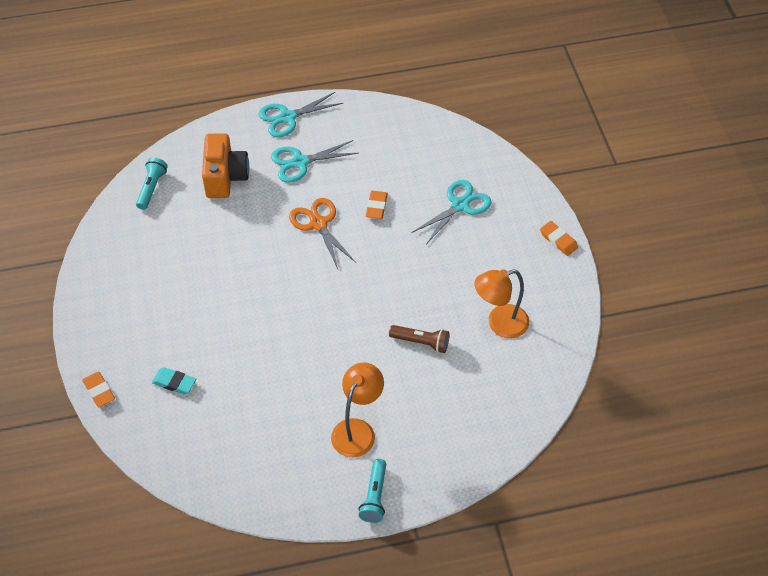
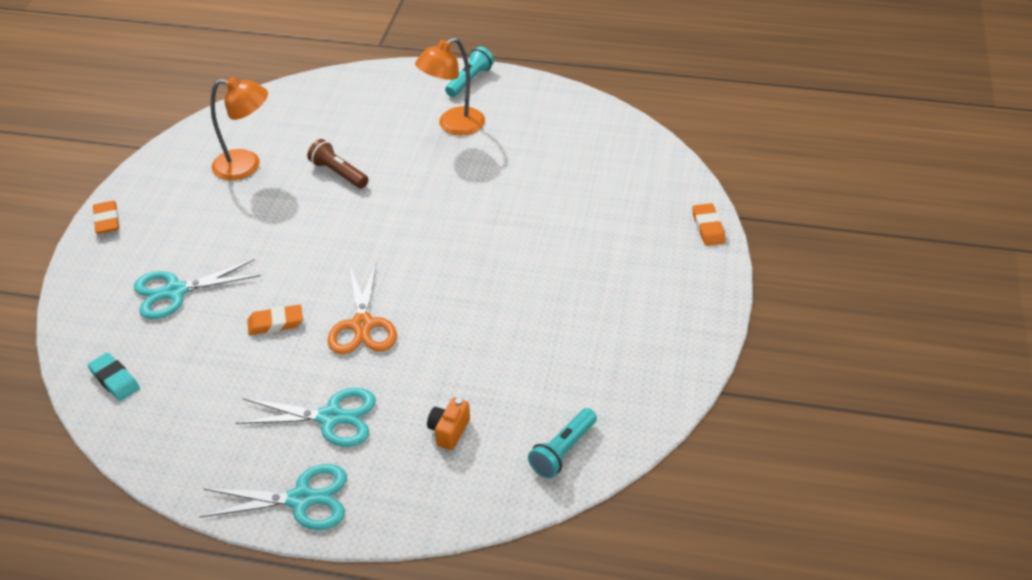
camera: 155 degrees left, 10 degrees down
(174, 382) = (620, 212): turquoise eraser -> turquoise eraser (115, 380)
(225, 177) = (449, 431): orange camera -> orange camera, size x0.50
(376, 206) = (275, 323): orange eraser -> orange eraser turned 45 degrees clockwise

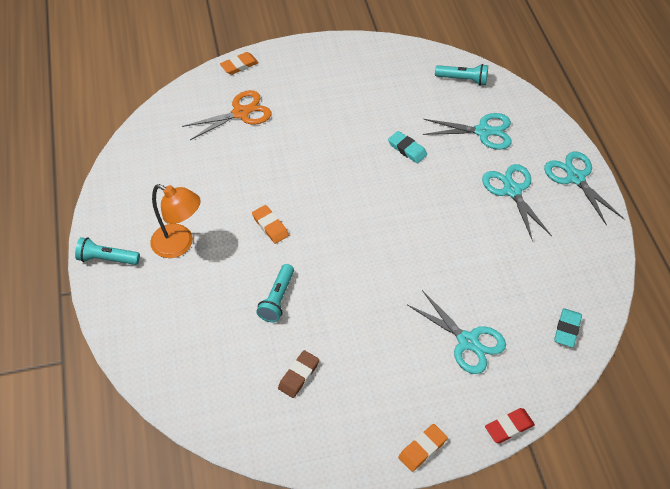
camera: 115 degrees left, 10 degrees up
(67, 286) = (509, 427): none -> red eraser
(246, 166) = (298, 375): orange lamp -> brown eraser
(275, 323) = (457, 259): orange eraser -> orange eraser (270, 226)
(338, 173) = (277, 299): brown flashlight -> turquoise flashlight
(362, 325) = (429, 208): orange scissors -> orange scissors (241, 113)
(449, 431) = (483, 131): orange camera -> turquoise scissors
(468, 339) = (407, 149): none -> turquoise eraser

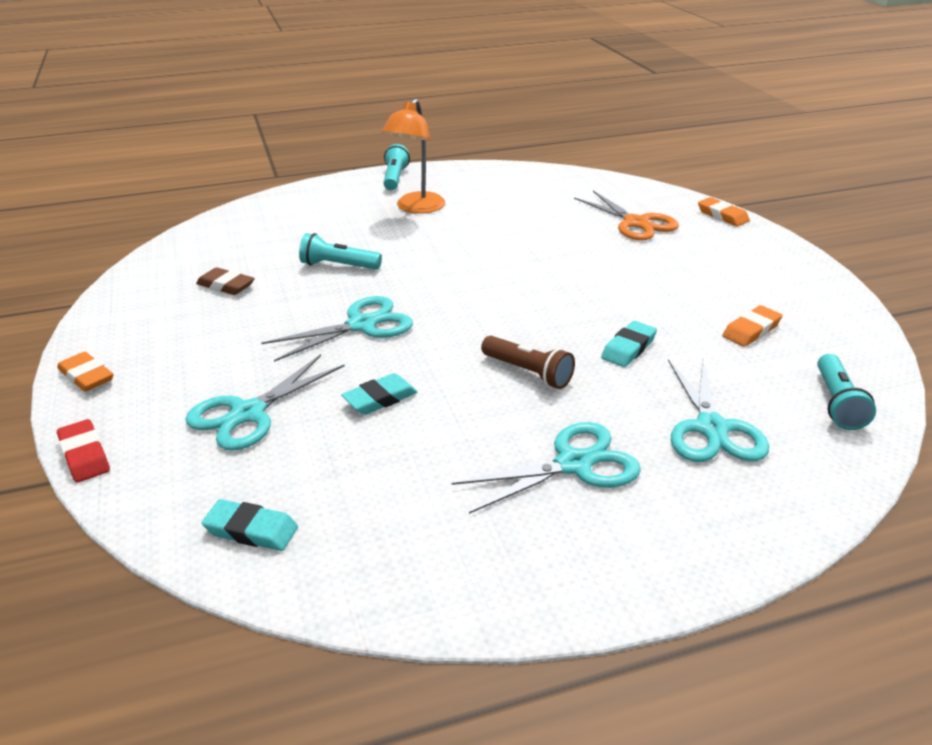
camera: 85 degrees right, 20 degrees down
(270, 226) = (451, 254): orange eraser -> orange eraser (751, 330)
(430, 199) = (528, 372): none -> brown flashlight
(454, 272) = (380, 398): none -> turquoise eraser
(575, 178) = (639, 560): turquoise scissors -> turquoise scissors (361, 325)

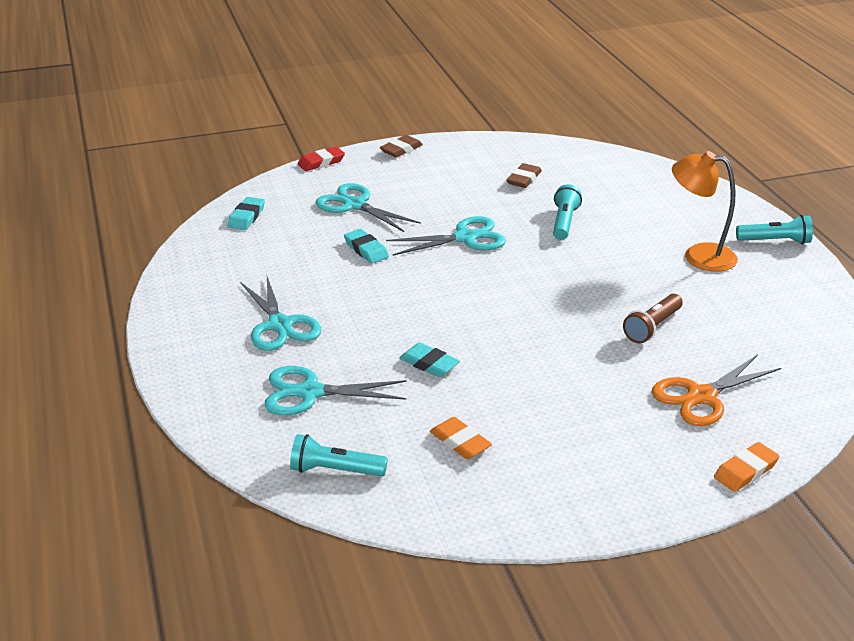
camera: 90 degrees right, 0 degrees up
(86, 376) = (401, 149): orange eraser -> brown eraser
(361, 325) = (465, 238): turquoise scissors -> turquoise scissors turned 75 degrees counterclockwise
(528, 372) = (394, 311): brown flashlight -> brown flashlight (652, 327)

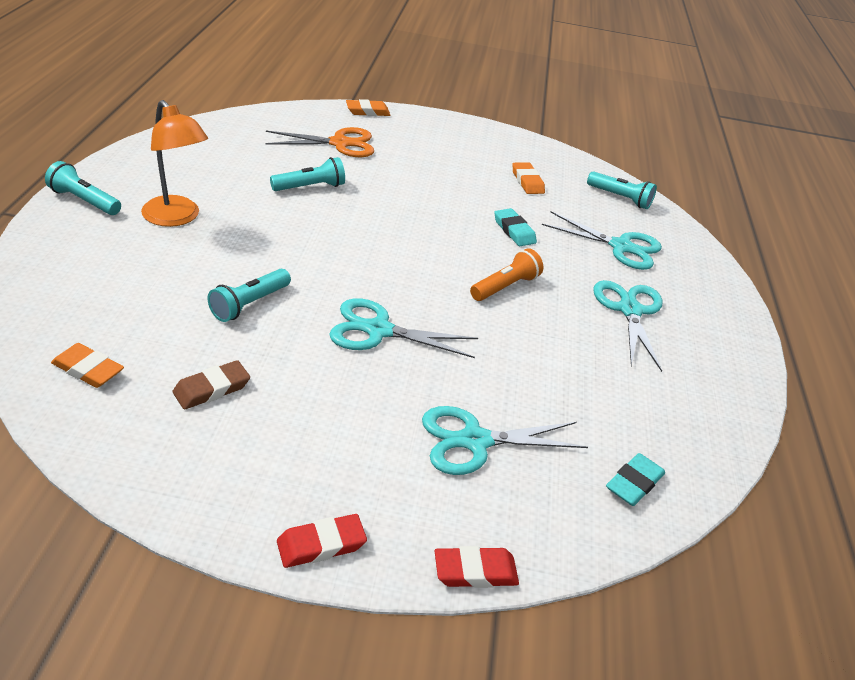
camera: 160 degrees left, 5 degrees up
(354, 205) = (475, 441): turquoise scissors -> turquoise scissors turned 105 degrees clockwise
(366, 250) = (501, 361): turquoise eraser -> none
(399, 303) = (505, 287): none -> orange flashlight
(401, 149) = (321, 544): brown eraser -> red eraser
(596, 165) = (88, 369): none -> orange eraser
(652, 327) = (310, 187): brown flashlight -> turquoise flashlight

